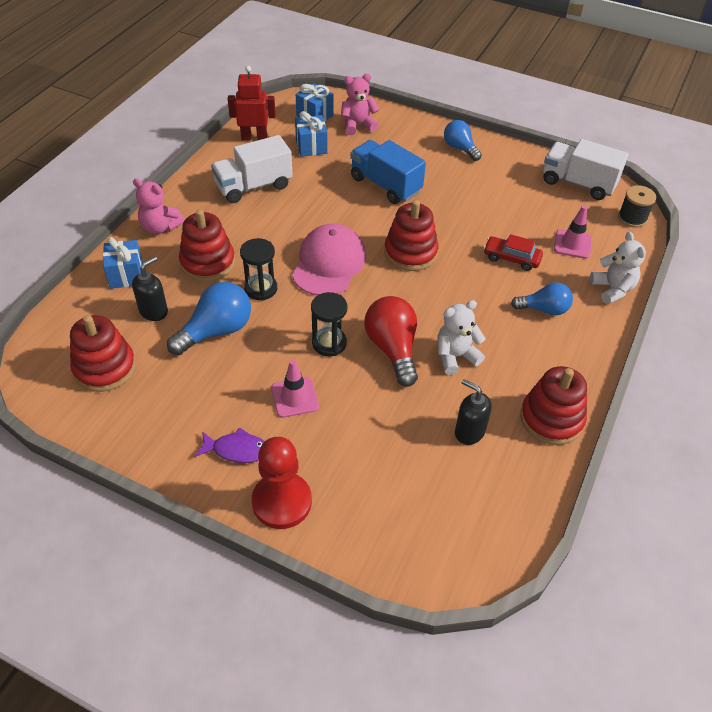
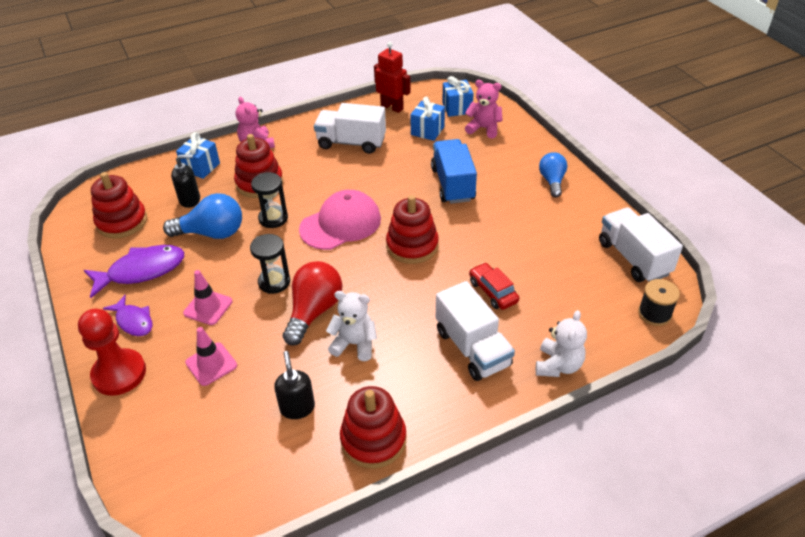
camera: 40 degrees right, 5 degrees down
(187, 402) = (142, 271): none -> purple fish
(544, 309) = (472, 348): blue light bulb -> white truck
(572, 244) = (565, 307): pink traffic cone -> pink traffic cone (211, 364)

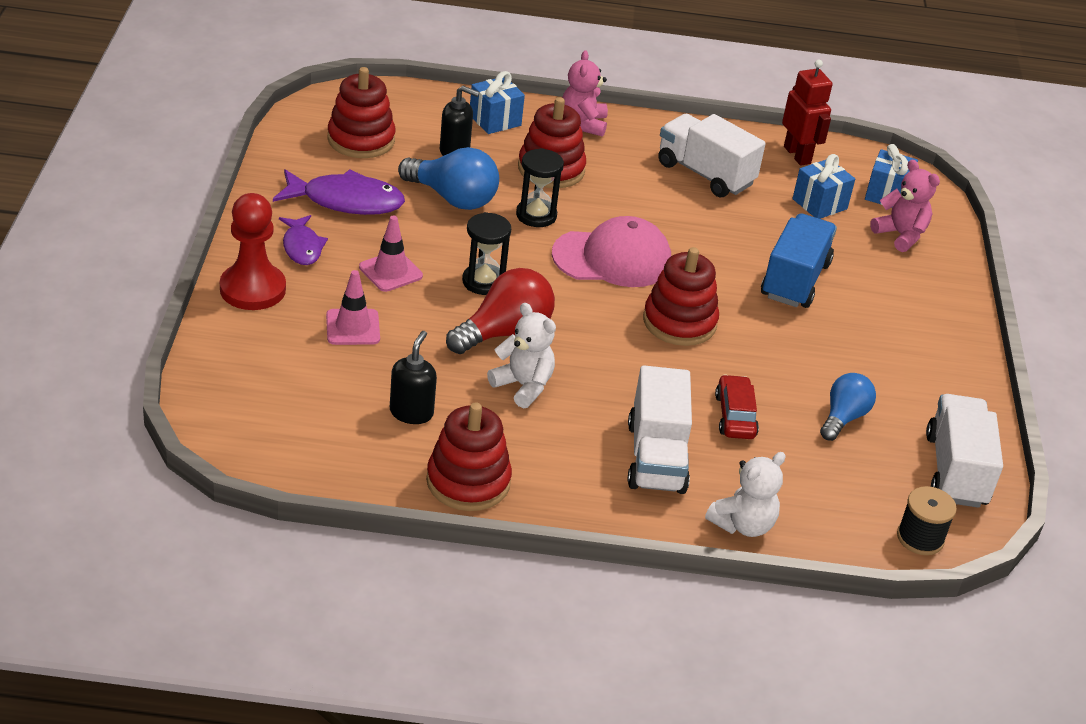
camera: 25 degrees right, 5 degrees down
(552, 181) = (934, 338): blue light bulb -> blue light bulb (843, 418)

